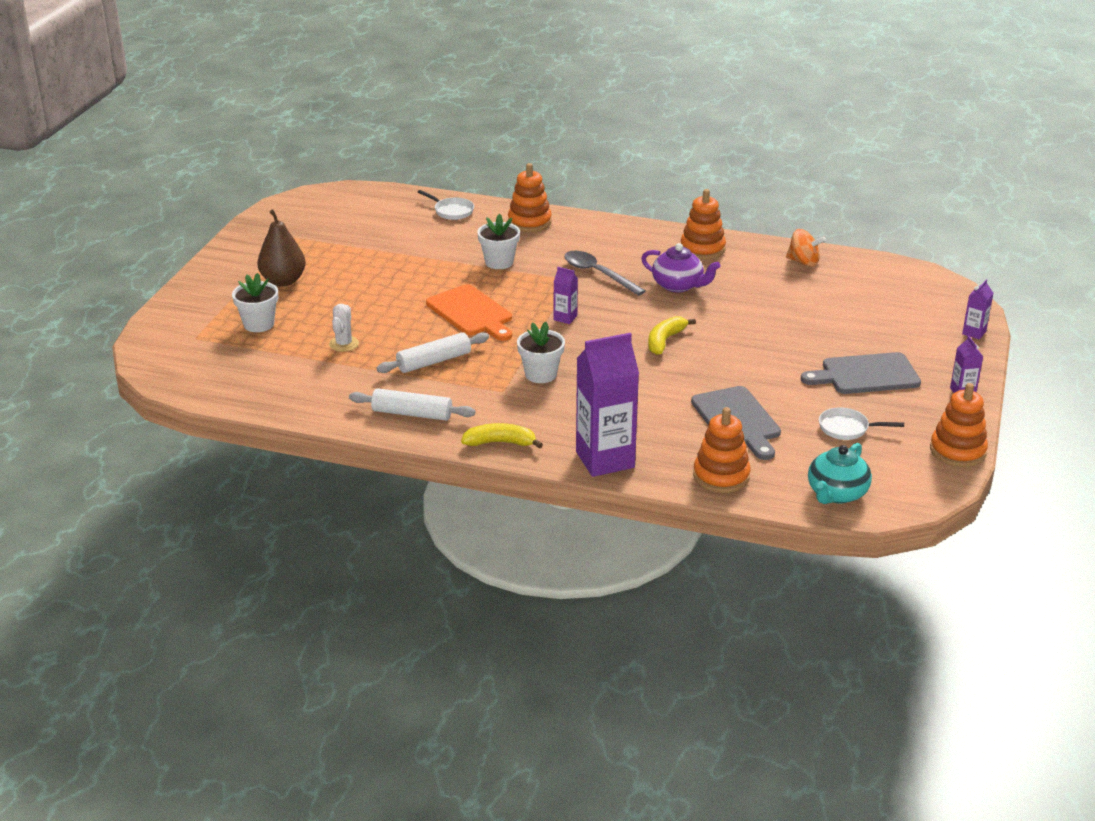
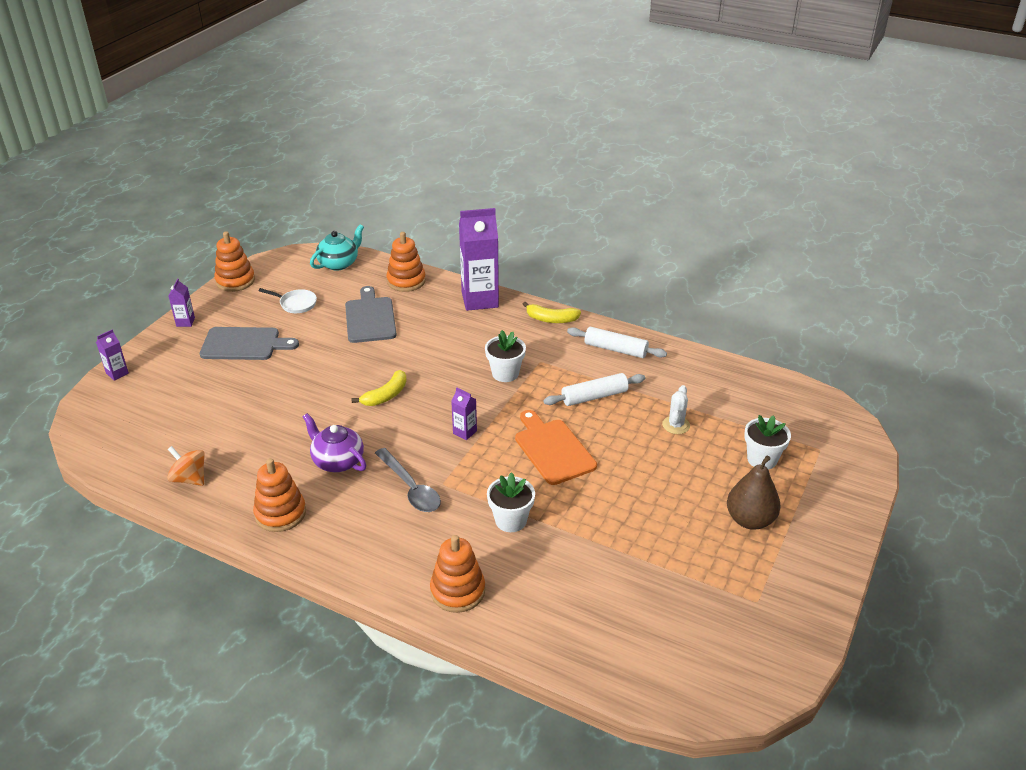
camera: 170 degrees left, 5 degrees up
(452, 211) = (551, 629): white pan -> none

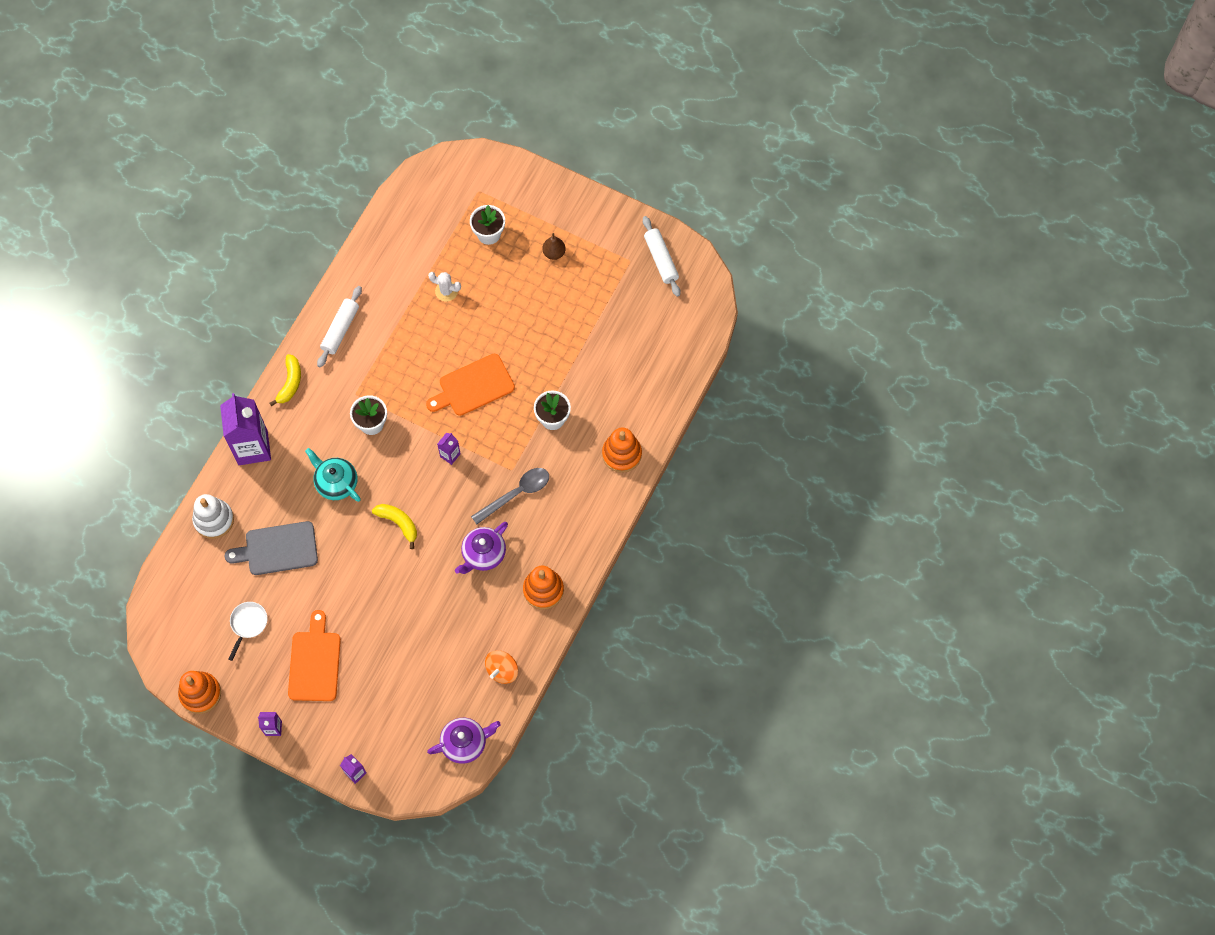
camera: 90 degrees left, 30 degrees up
(115, 450) = (465, 743): none -> purple teapot
(244, 344) = (315, 662): grey cutting board -> orange cutting board
(339, 263) = (174, 591): turquoise teapot -> turquoise teapot (336, 483)
(406, 281) = (214, 520): orange stacking toy -> white stacking toy
(594, 396) = (407, 351): white rolling pin -> white rolling pin (661, 259)
(750, 520) = (554, 253): brown pear -> brown pear, size x0.60

